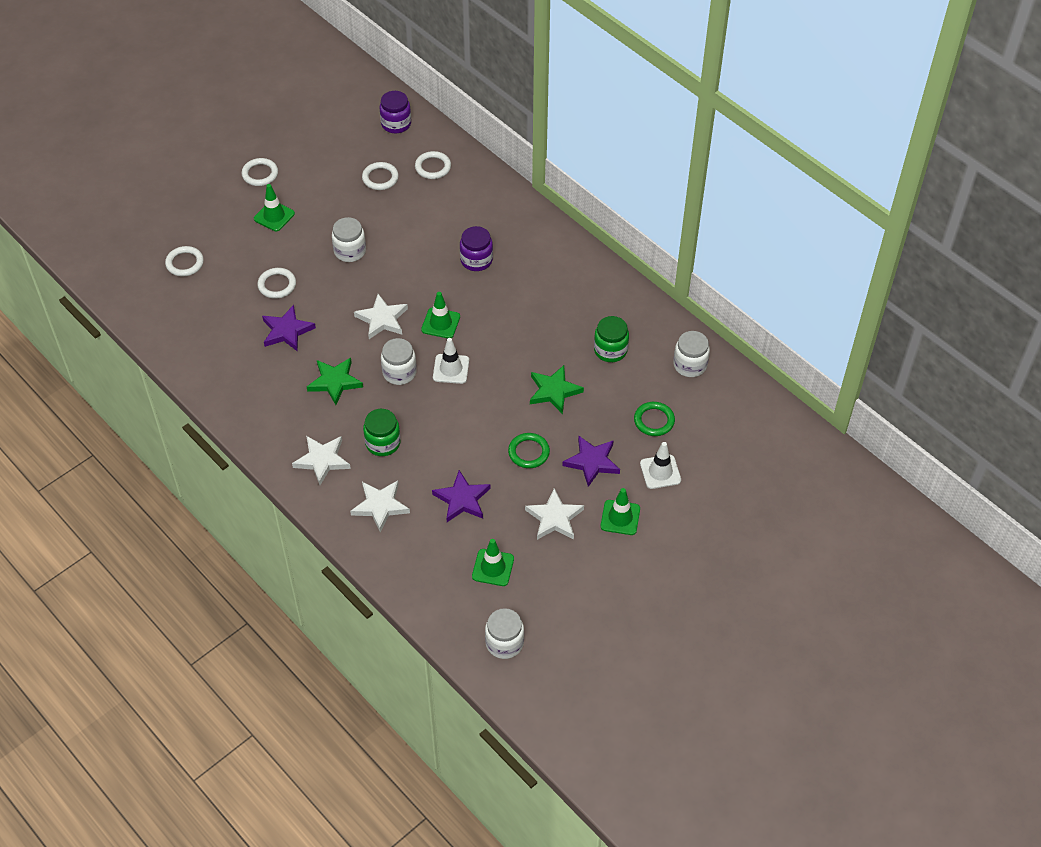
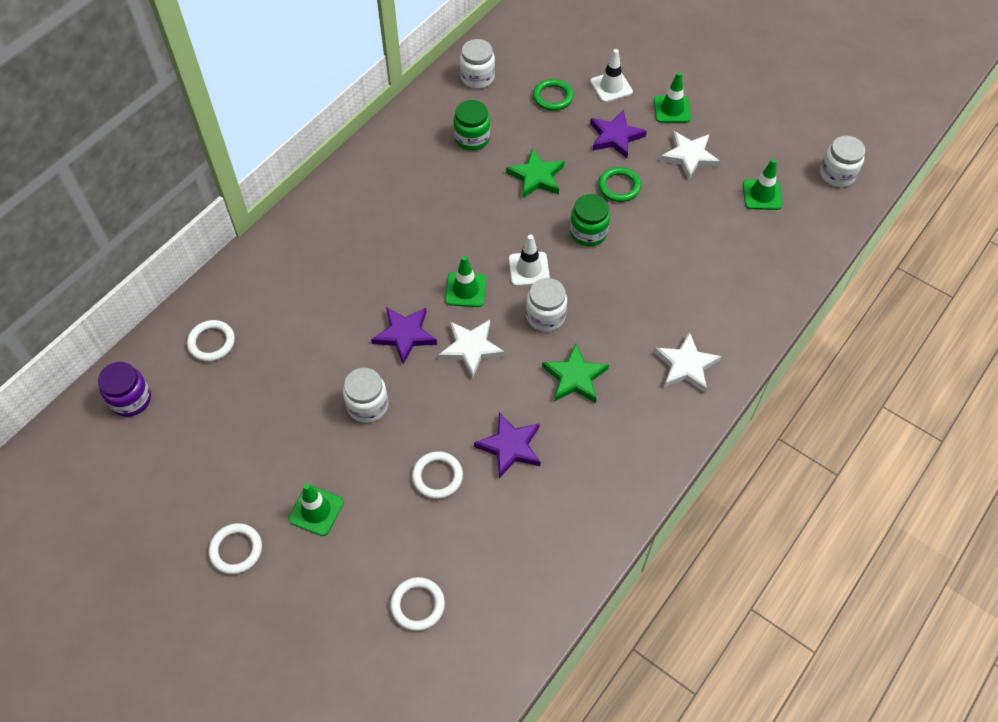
camera: 100 degrees left, 5 degrees up
(380, 178) = (235, 398): white ring -> none
(380, 506) = (725, 299): white star -> none
(383, 443) = (645, 313): green jar -> green jar (588, 233)
(462, 499) = (693, 231): purple star -> purple star (405, 335)
(476, 260) = (364, 271): purple jar -> none

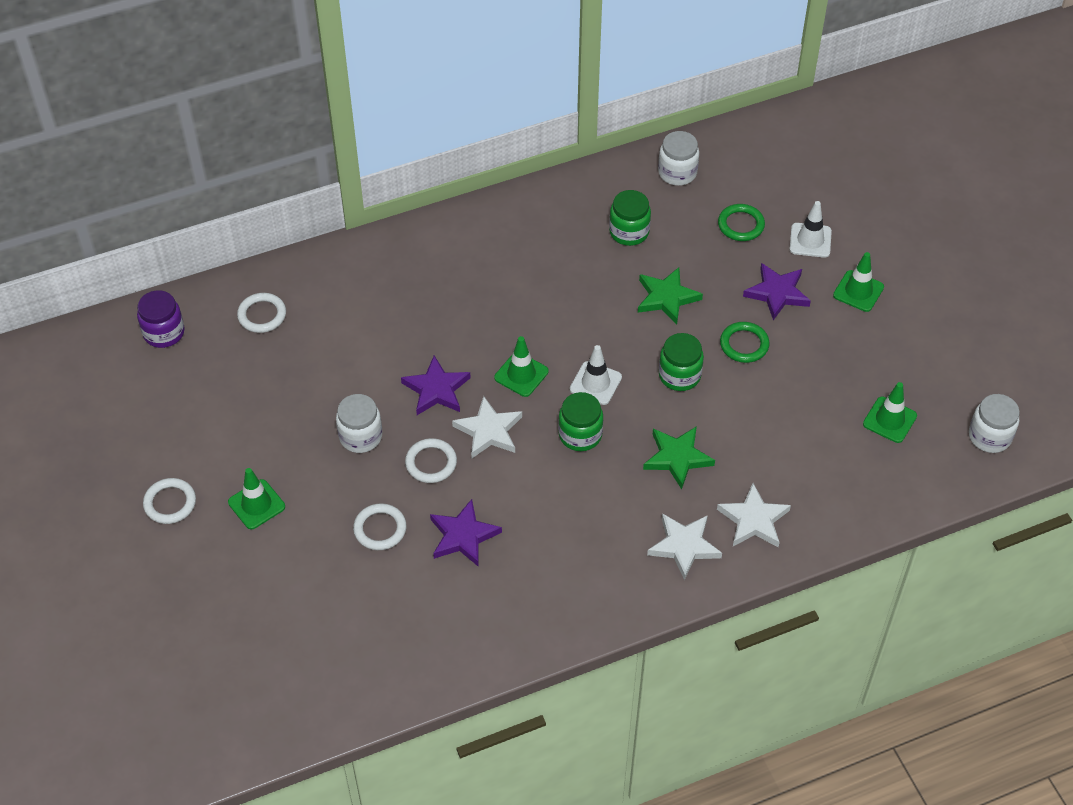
camera: 30 degrees right, 5 degrees down
(417, 605) = (289, 627): white ring -> white ring (431, 463)
(545, 316) = (580, 435): white jar -> green jar
(575, 377) = (567, 504): green star -> green star (677, 458)
(689, 156) = (841, 347): white star -> white star (753, 520)

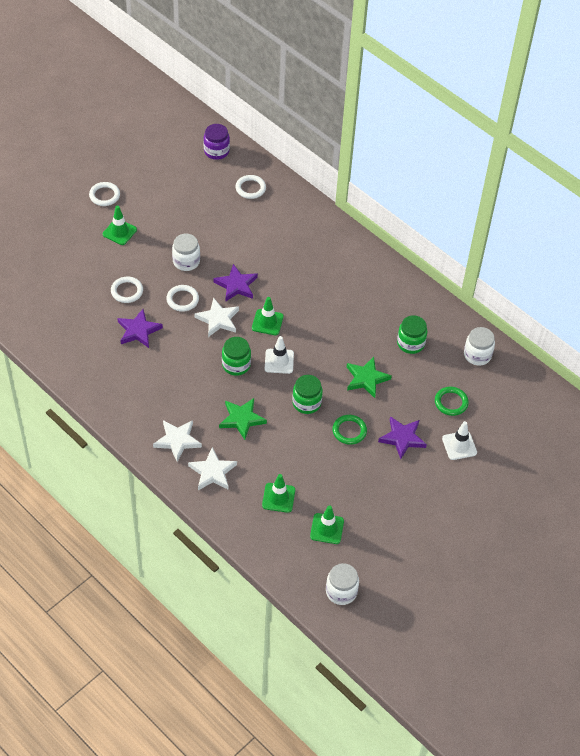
camera: 65 degrees right, 0 degrees up
(858, 291) = (429, 484): green traffic cone -> green traffic cone (278, 498)

